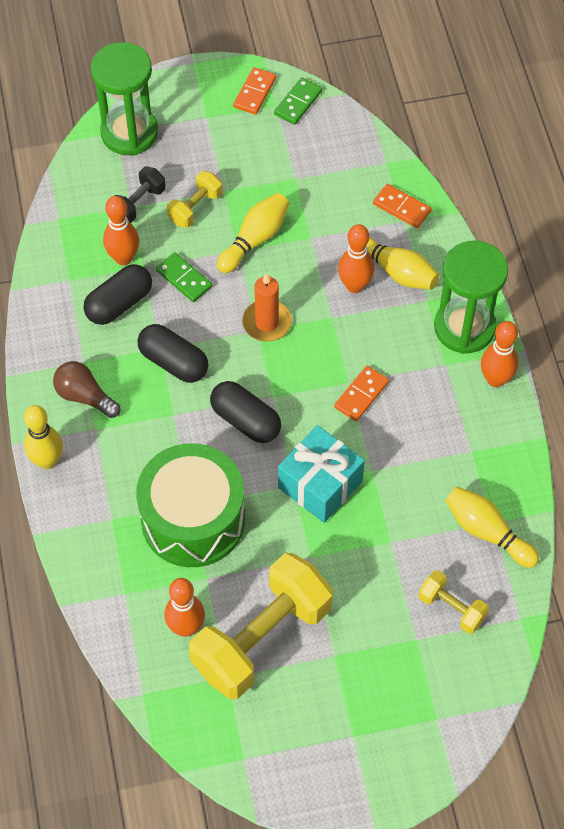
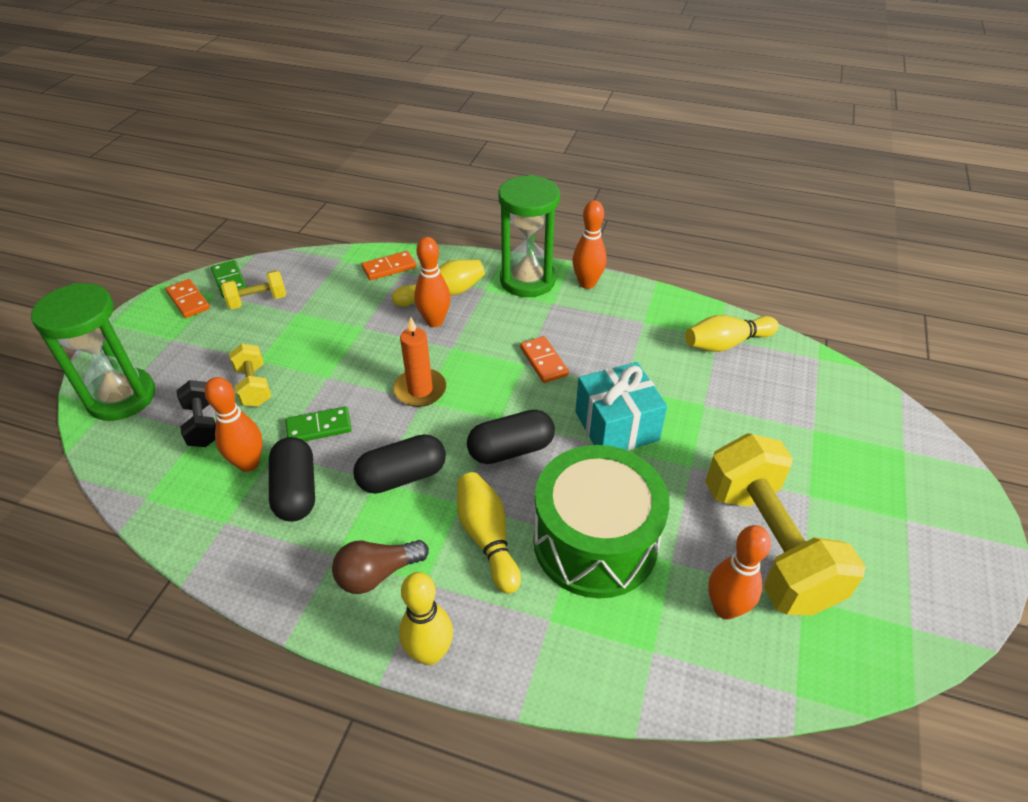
camera: 60 degrees left, 15 degrees down
(255, 239) = (329, 361): yellow bowling pin -> yellow bowling pin (487, 538)
(452, 608) = (791, 394): yellow dumbbell -> yellow dumbbell (257, 301)

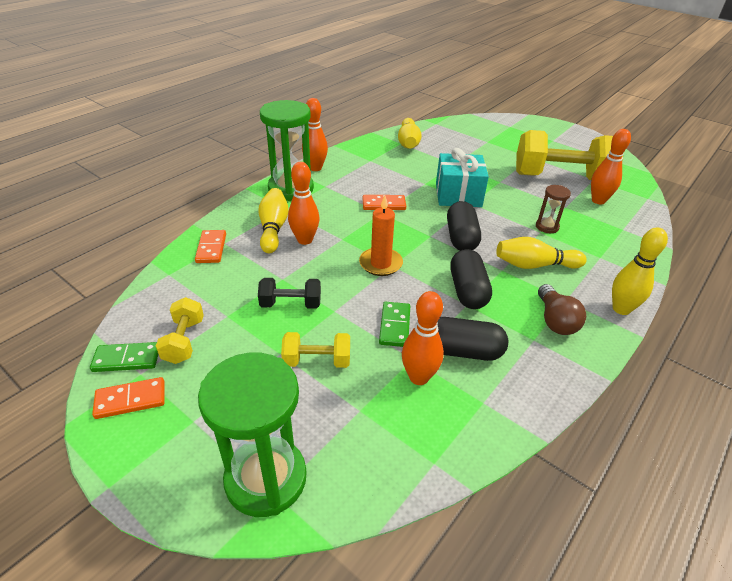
camera: 70 degrees left, 5 degrees down
(203, 424) = (351, 406): black dumbbell -> black dumbbell (291, 304)
(595, 542) = (547, 227): green drum -> brown hourglass

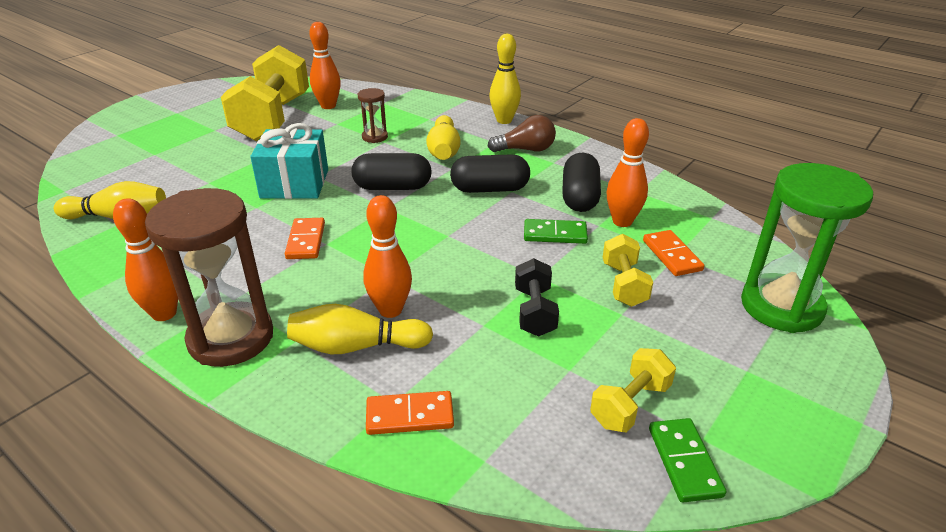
camera: 90 degrees left, 5 degrees down
(130, 400) = (747, 436): orange domino -> orange domino (672, 255)
(184, 341) = (630, 405): yellow dumbbell -> yellow dumbbell turned 45 degrees counterclockwise
(291, 189) = (231, 338): green hourglass -> brown hourglass
(380, 264) = (445, 243): orange candle -> none

